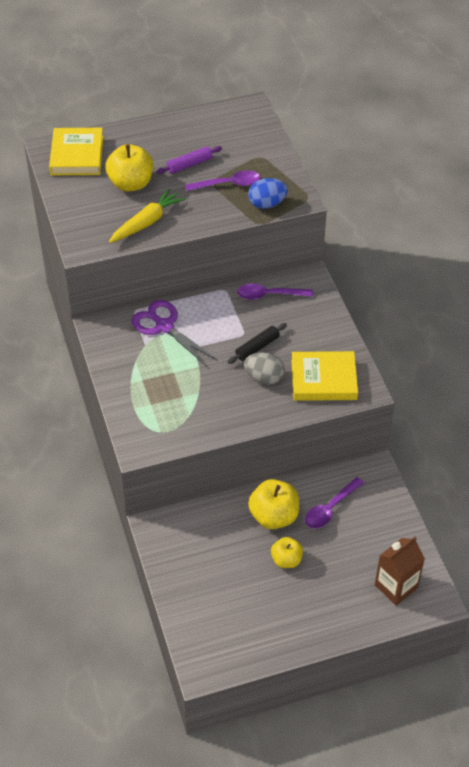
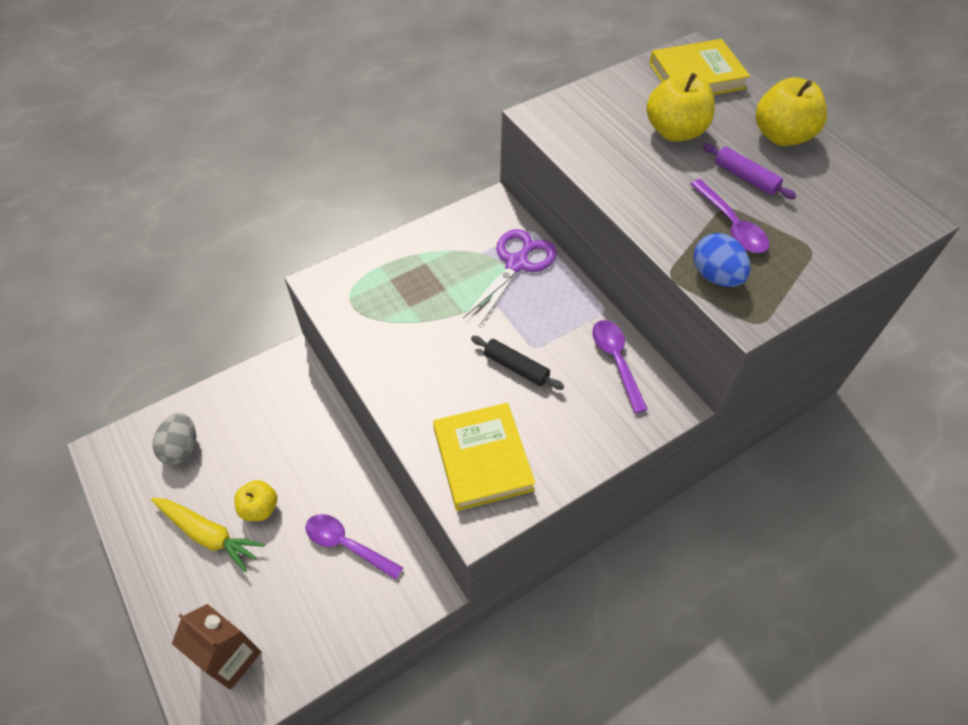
camera: 75 degrees right, 5 degrees up
(147, 222) = (612, 161): yellow carrot -> yellow carrot (209, 535)
(264, 377) = (465, 386): grey egg -> grey egg (182, 448)
(274, 516) = (324, 479): yellow apple -> yellow apple (781, 136)

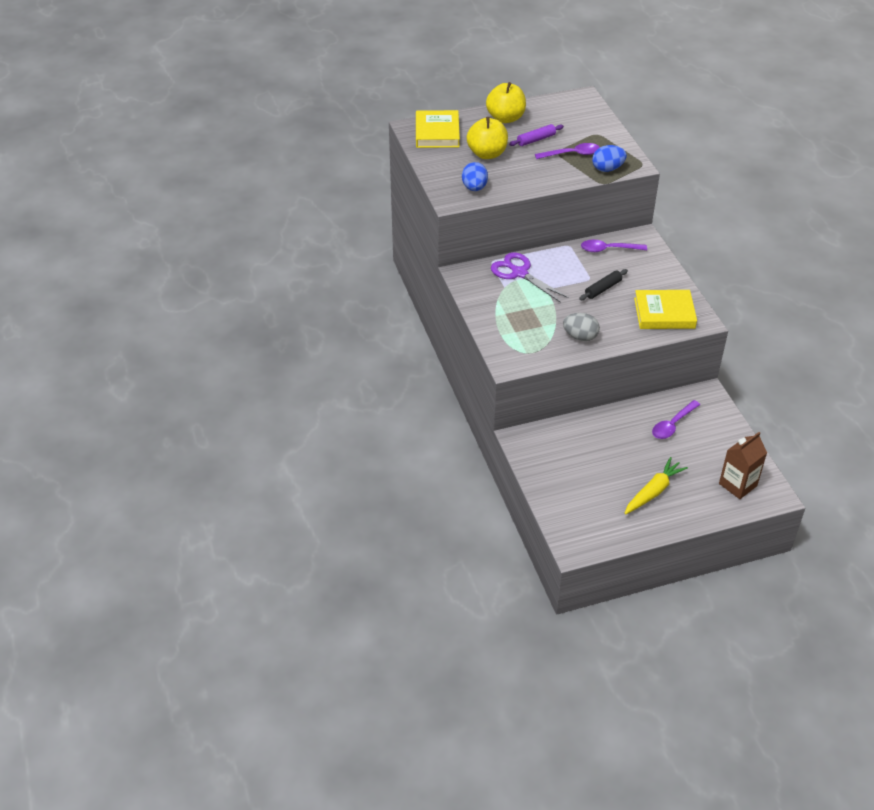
camera: 75 degrees left, 10 degrees down
(182, 448) = (582, 503): grey egg -> grey egg (580, 337)
(260, 508) = (638, 464): yellow apple -> none
(583, 132) = (474, 188): none -> blue egg

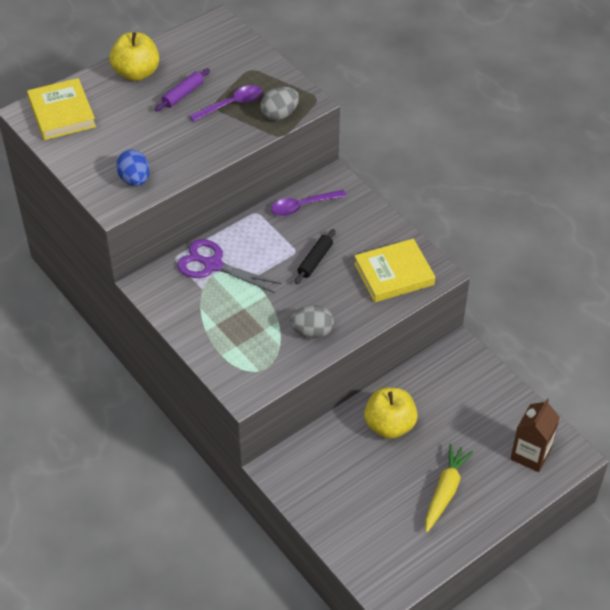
camera: 20 degrees left, 5 degrees up
(487, 154) = (132, 128): yellow apple -> yellow apple (389, 425)
(607, 169) = (279, 114): blue egg -> grey egg
(672, 425) = (436, 399): purple spoon -> none

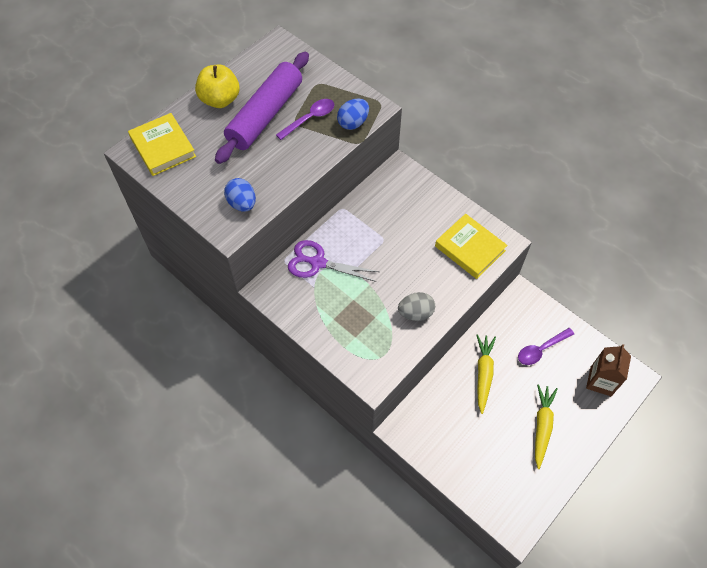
camera: 10 degrees left, 10 degrees up
(183, 94) = (265, 115): purple rolling pin -> purple rolling pin, size x2.38
(279, 114) = (353, 123): grey egg -> blue egg
(303, 206) = (380, 196): purple spoon -> purple spoon (541, 349)
(315, 260) = (402, 245): black rolling pin -> none
(389, 425) = (483, 374): yellow apple -> yellow carrot
(394, 274) = (470, 248): yellow book -> yellow book turned 75 degrees clockwise

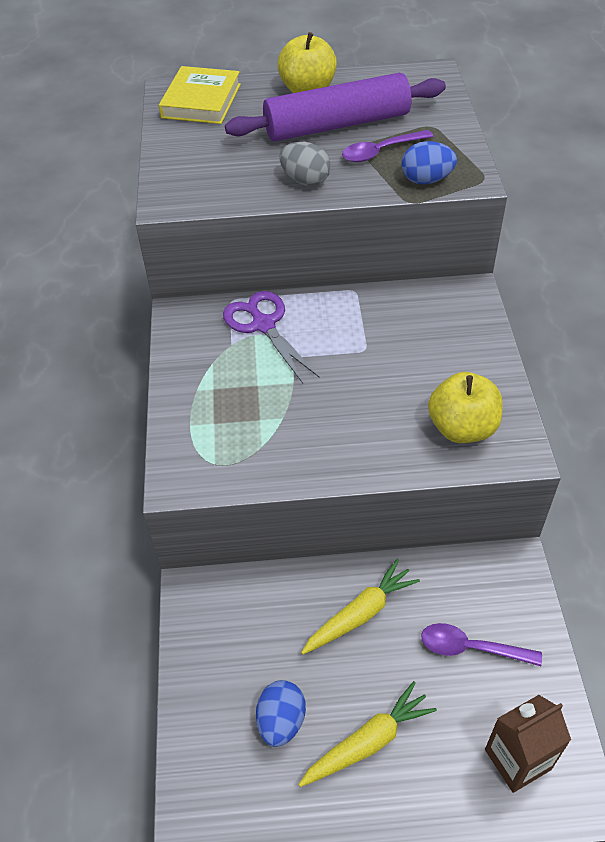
camera: 45 degrees right, 10 degrees down
(242, 203) = (211, 186): blue egg -> blue egg (281, 721)
(310, 119) = (381, 152): purple spoon -> purple spoon turned 150 degrees clockwise
(415, 313) = (311, 449): grey egg -> grey egg (305, 180)
(470, 248) = (462, 428): yellow book -> yellow apple

